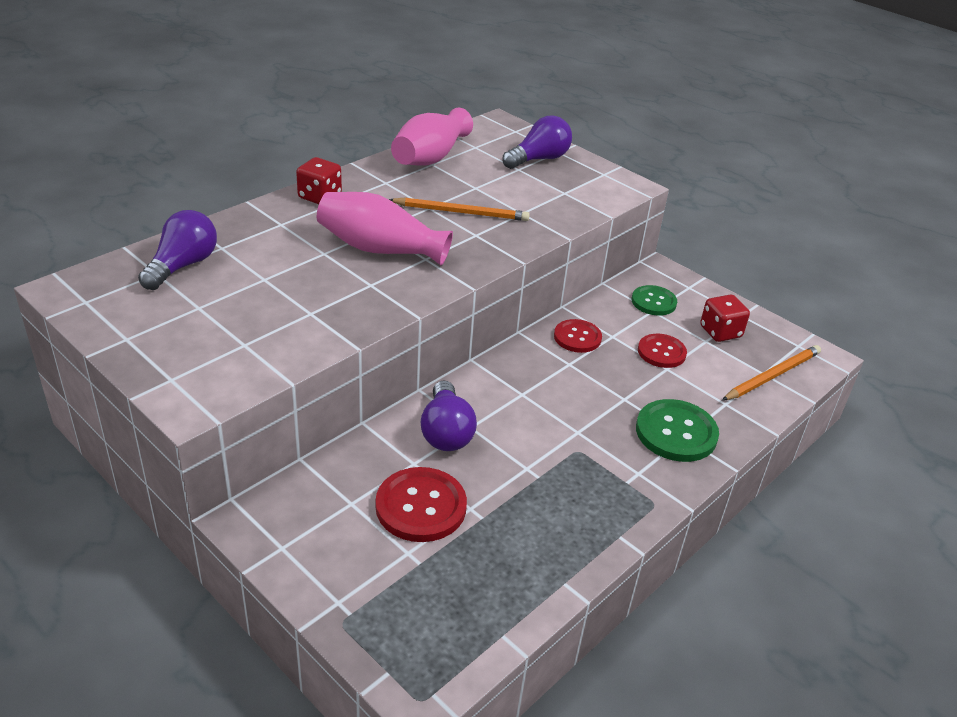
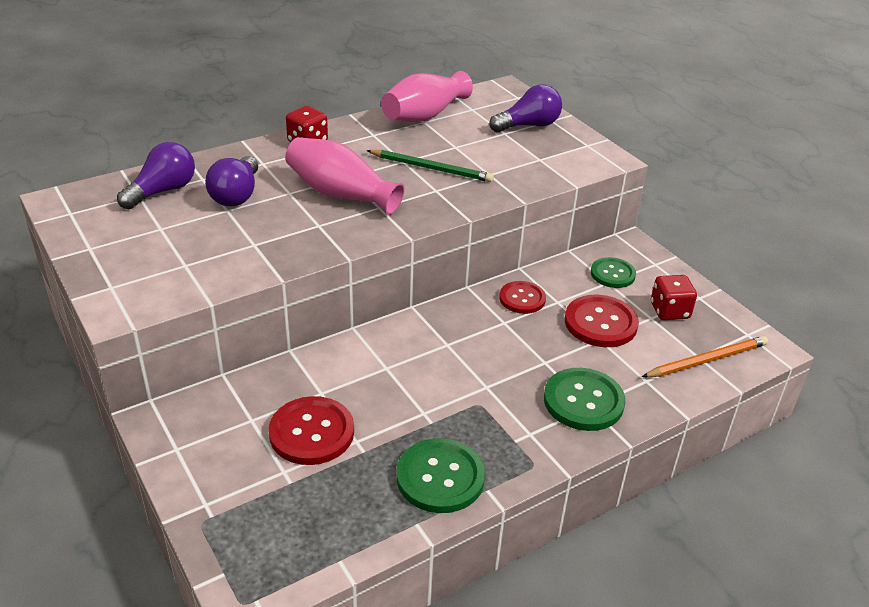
camera: 15 degrees right, 0 degrees up
(446, 432) = (361, 369): purple light bulb -> purple light bulb (236, 195)
(461, 212) = (431, 168): orange pencil -> green pencil
(569, 532) = (440, 477): none -> green button
(661, 352) = (600, 323): red button -> red button, size x1.52

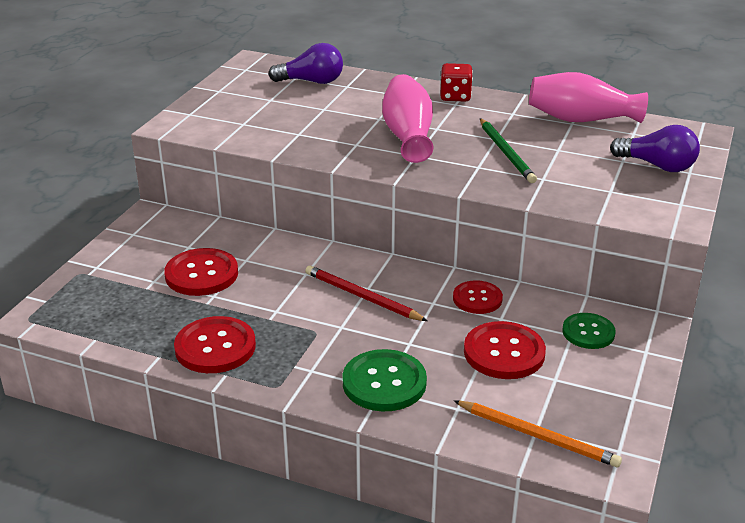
camera: 55 degrees right, 5 degrees down
(236, 195) = (346, 104): purple light bulb -> none
(440, 477) = (215, 347): green button -> red button
(456, 354) = (362, 297): none -> red pencil
(669, 311) = (582, 386): red dice -> none

